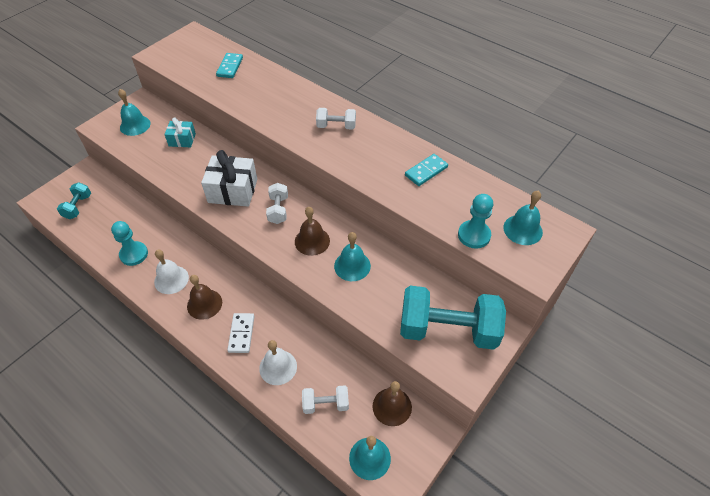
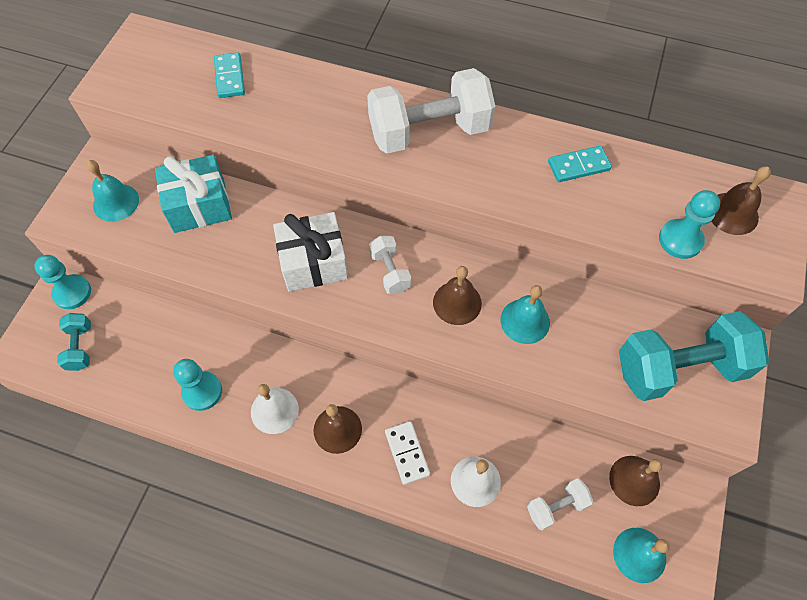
camera: 20 degrees left, 10 degrees up
(91, 175) = (72, 292): none -> turquoise pawn
(182, 140) = (199, 205): turquoise gift -> turquoise gift, size x1.72
(336, 126) = (429, 131): white dumbbell -> white dumbbell, size x2.09
(426, 171) = (578, 166): turquoise domino -> turquoise domino turned 45 degrees clockwise
(522, 229) = (732, 213): turquoise bell -> brown bell

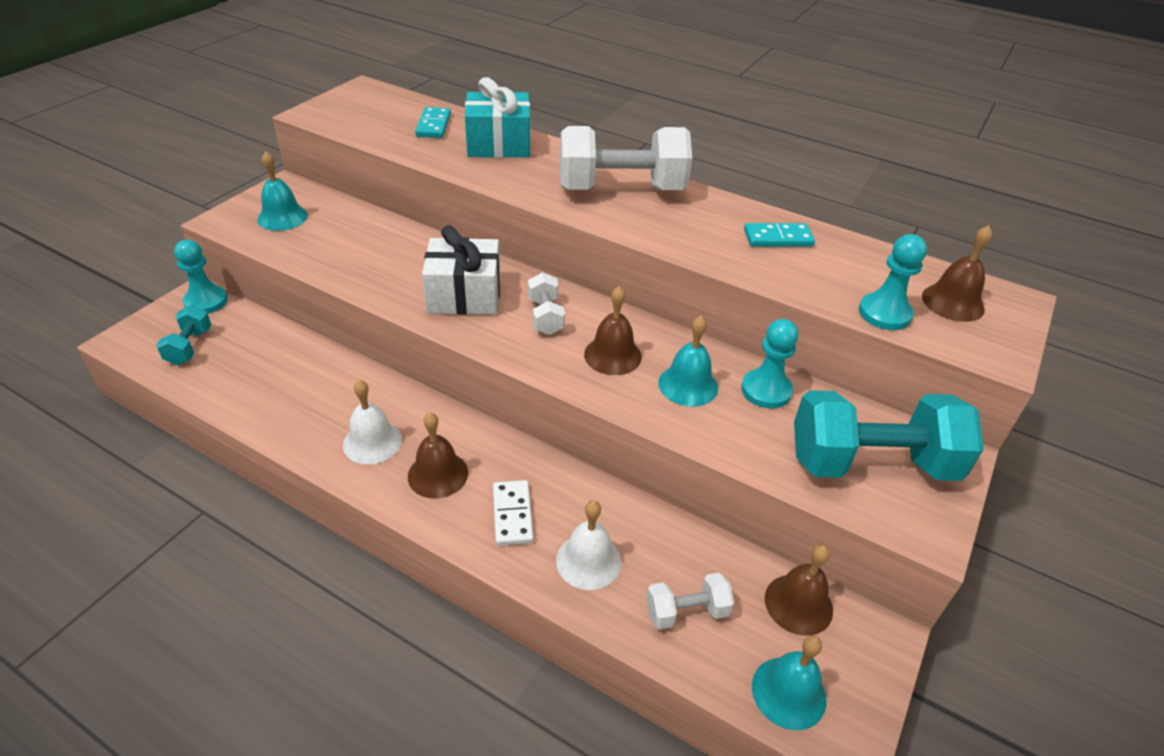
camera: 10 degrees right, 20 degrees down
(199, 205) = (365, 233): turquoise gift -> turquoise gift (499, 144)
(202, 391) = (299, 409): turquoise pawn -> turquoise pawn (766, 390)

